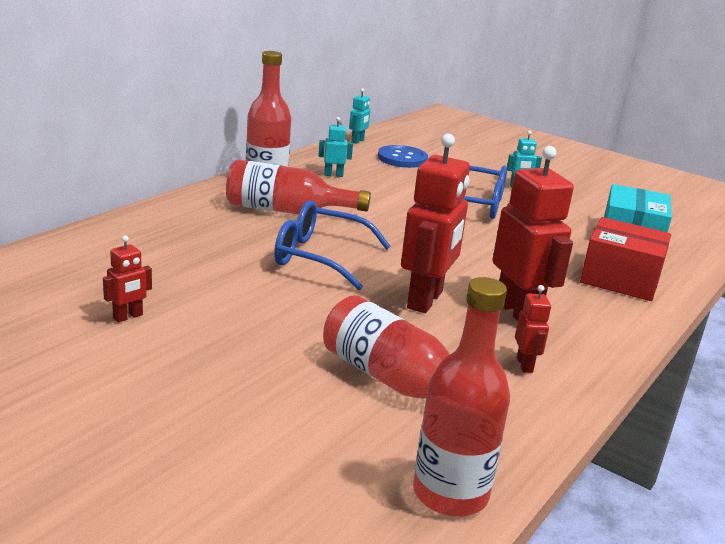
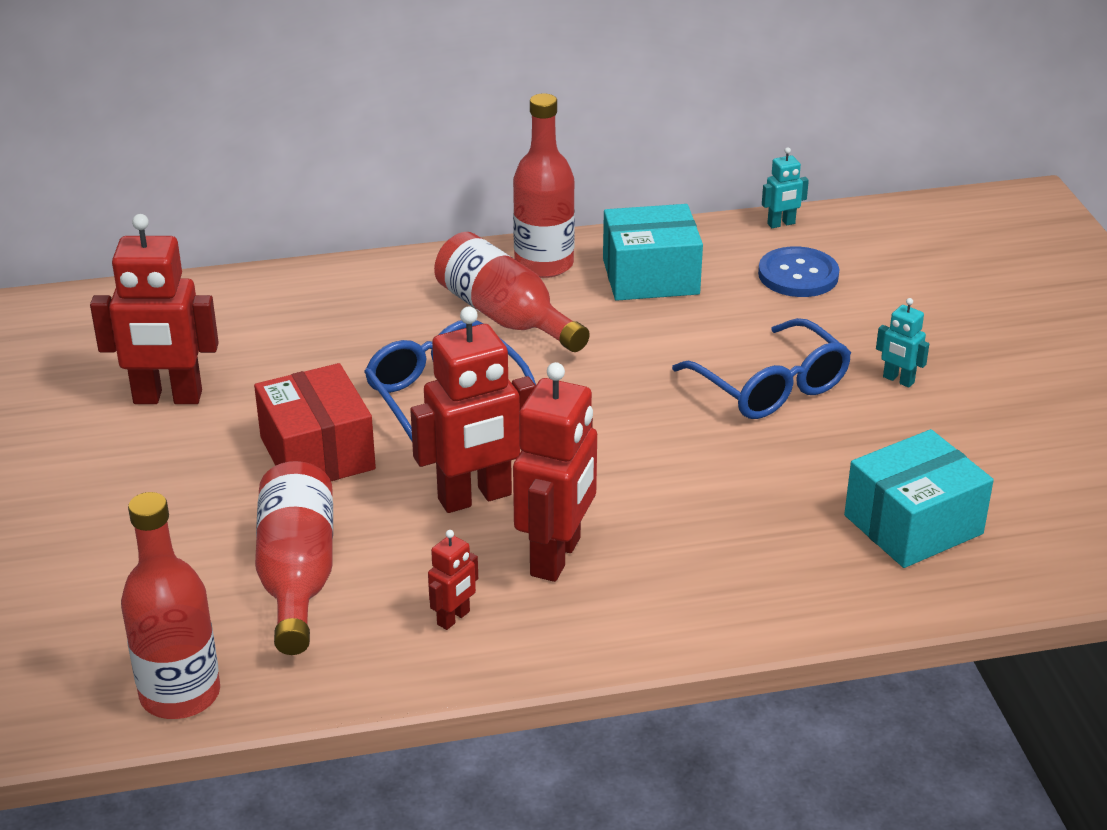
camera: 45 degrees right, 10 degrees up
(128, 317) = (167, 398): red robot -> red robot, size x2.14
(333, 175) = (650, 276): turquoise robot -> turquoise box
(620, 279) = (775, 573): red box -> red box (317, 453)

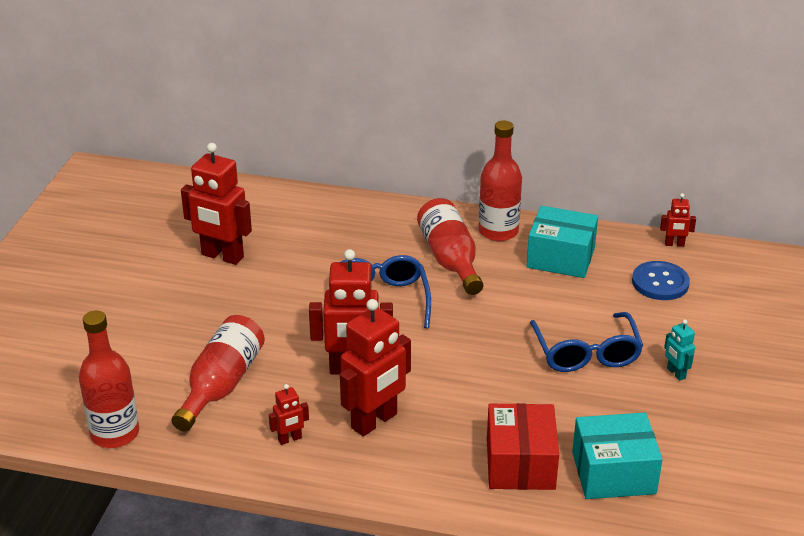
camera: 25 degrees right, 0 degrees up
(317, 453) = (282, 314): red box -> red box (520, 463)
(781, 224) = (674, 244): turquoise robot -> red robot

